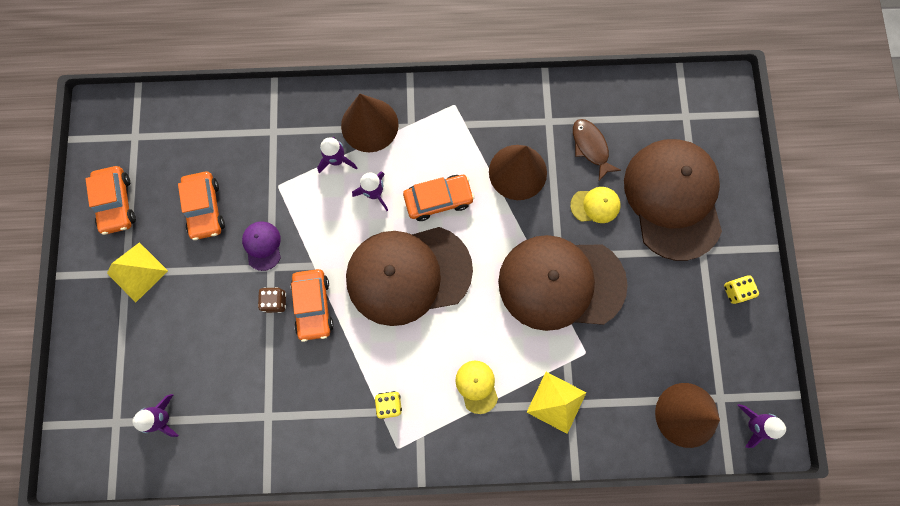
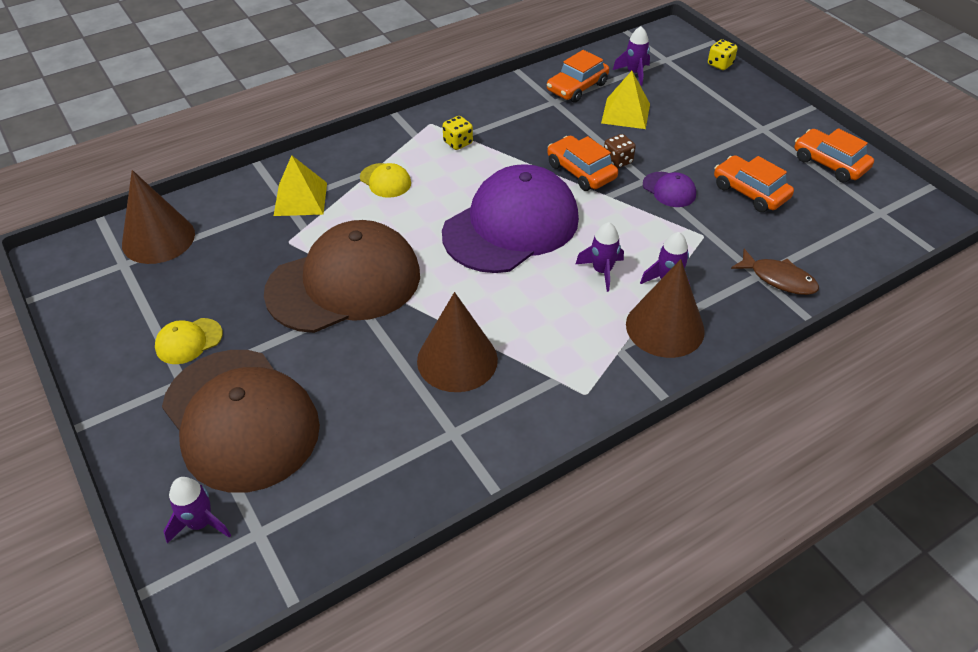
camera: 150 degrees right, 30 degrees down
(137, 272) = (754, 133): yellow pyramid -> yellow pyramid (625, 113)
(408, 274) = (511, 226): brown cap -> purple cap
(438, 199) = (529, 295): orange car -> orange car (577, 87)
(590, 147) = (379, 428): brown fish -> brown fish (779, 279)
(595, 205) = (341, 368): yellow cap -> yellow cap (189, 341)
(735, 291) = (126, 359): yellow dice -> yellow dice (720, 64)
(753, 424) = (80, 258): purple rocket -> purple rocket (200, 523)

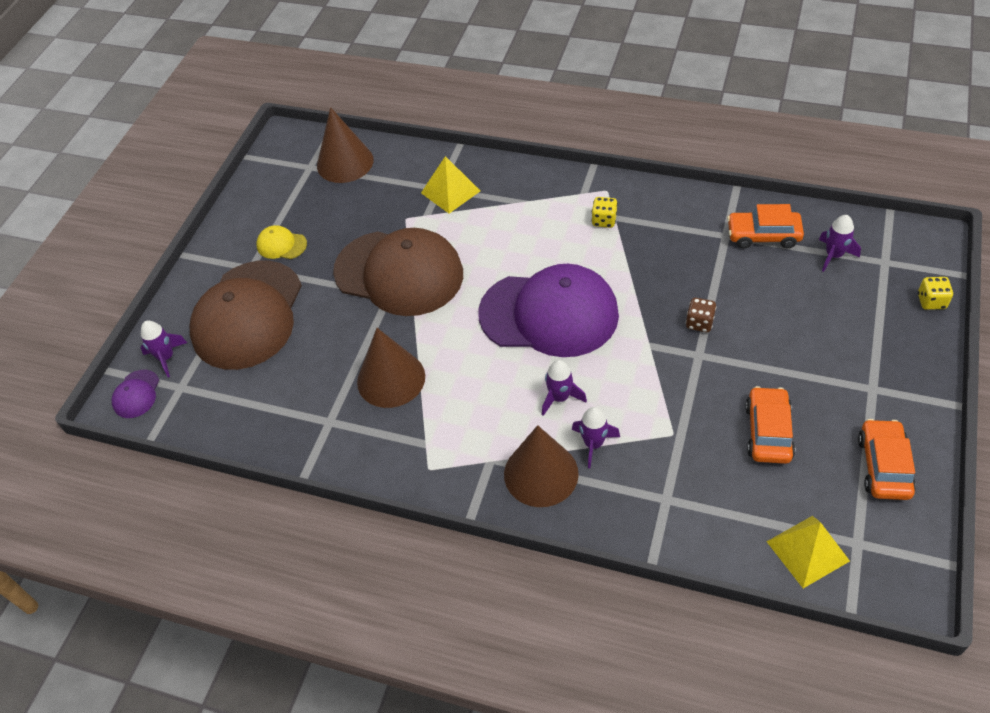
camera: 55 degrees right, 5 degrees up
(385, 181) = (517, 216): yellow cap -> none
(581, 171) = (658, 310): orange car -> none
(625, 113) = (769, 287): yellow pyramid -> yellow pyramid (807, 551)
(669, 190) = (704, 377): purple cap -> purple cap (136, 394)
(779, 279) = (677, 515): brown fish -> none

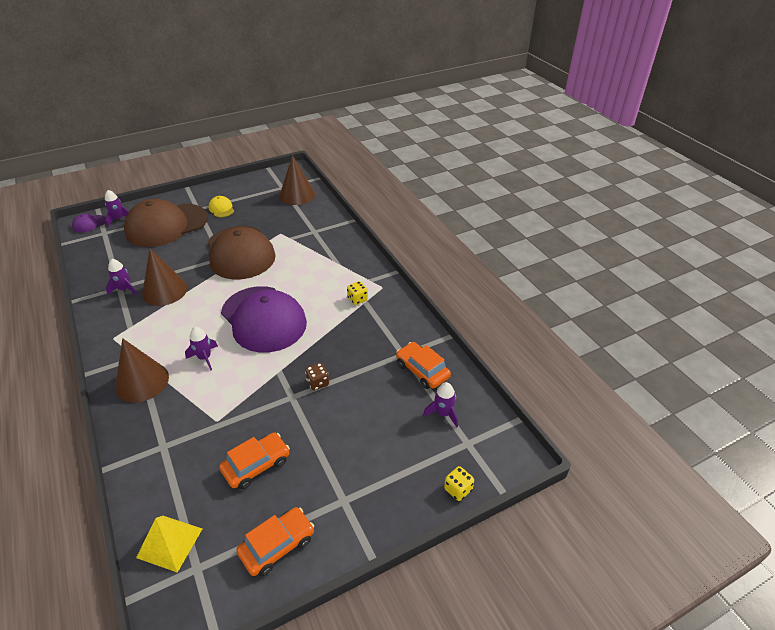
camera: 40 degrees right, 10 degrees down
(450, 192) = (316, 236): yellow pyramid -> none
(593, 444) = (181, 391): purple rocket -> purple rocket (124, 289)

